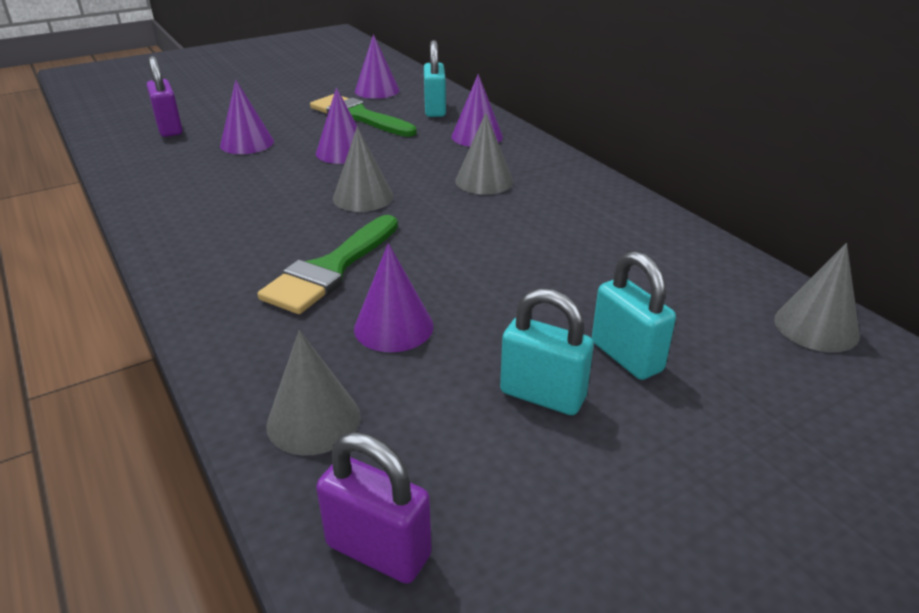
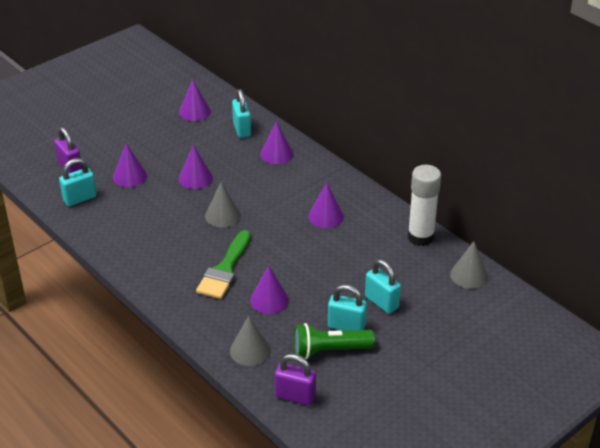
camera: 10 degrees left, 5 degrees up
(156, 160) = (80, 198): none -> turquoise padlock
(358, 116) = (192, 142): green brush -> none
(484, 181) = (290, 194): grey cone -> none
(493, 443) = (329, 350): none -> green flashlight
(537, 212) = (326, 216): none -> purple cone
(709, 256) = (420, 237): none -> white glue stick

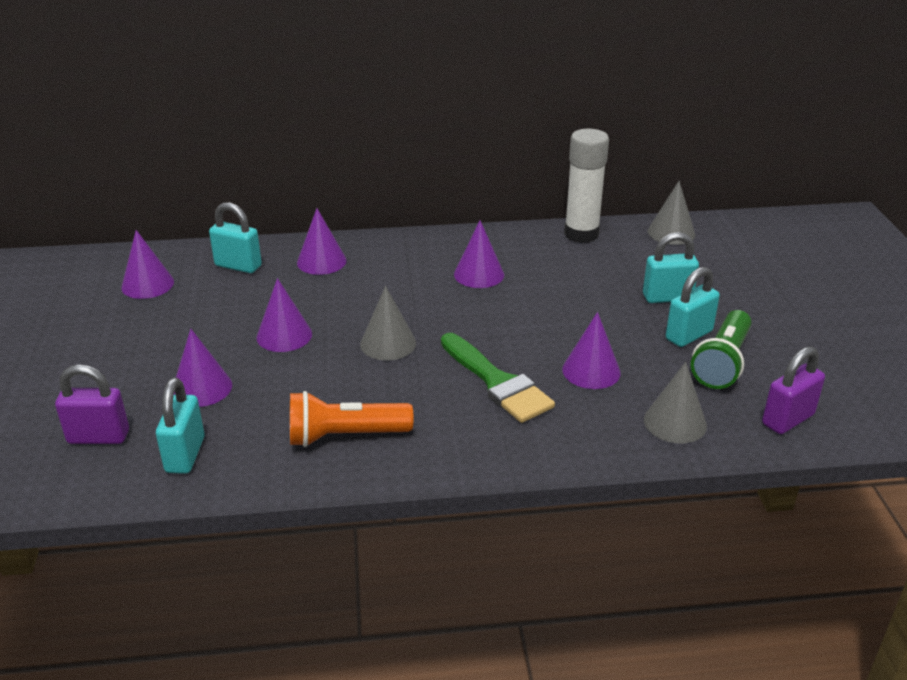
camera: 55 degrees left, 5 degrees down
(134, 239) = (345, 436): none -> orange flashlight

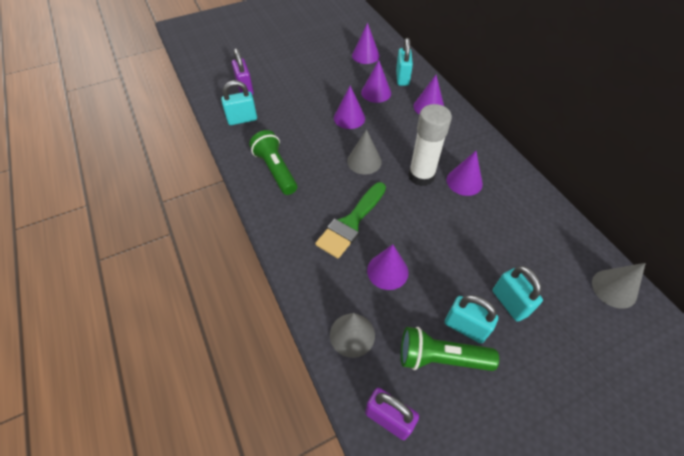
camera: 70 degrees right, 20 degrees up
(202, 388) = (292, 106): purple cone -> purple cone (376, 92)
(345, 436) = (276, 170): orange flashlight -> green flashlight
(581, 234) = (561, 226): white glue stick -> white glue stick (421, 176)

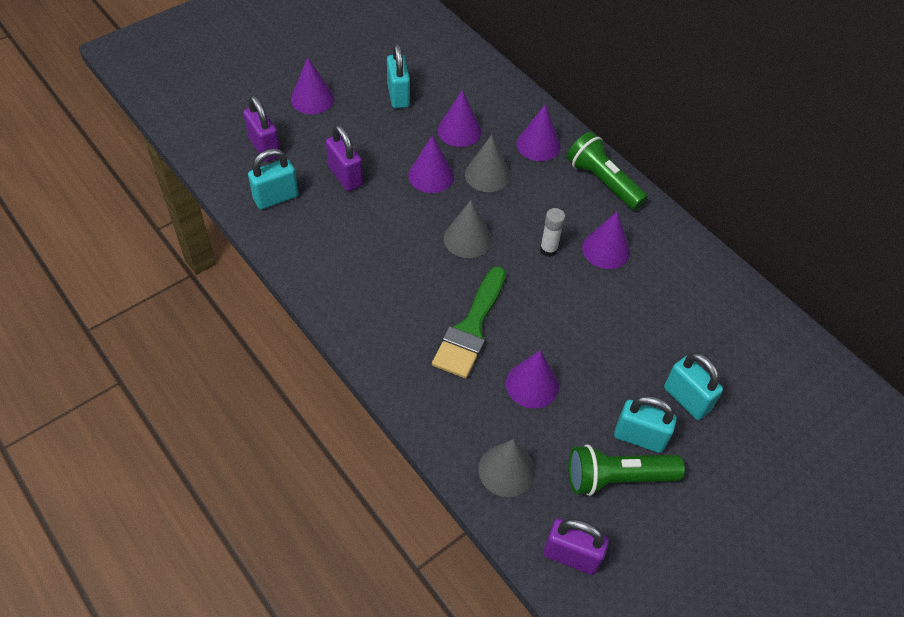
camera: 15 degrees left, 0 degrees up
(276, 170) = (348, 268): green flashlight -> green flashlight (603, 182)
(291, 112) = (345, 176): none -> purple padlock
(365, 55) = (430, 71): purple cone -> purple cone (312, 99)
(402, 78) = (492, 102): turquoise padlock -> turquoise padlock (398, 95)
(421, 176) = (548, 250): white glue stick -> white glue stick, size x0.50
(614, 288) = (804, 362): grey cone -> grey cone (487, 175)

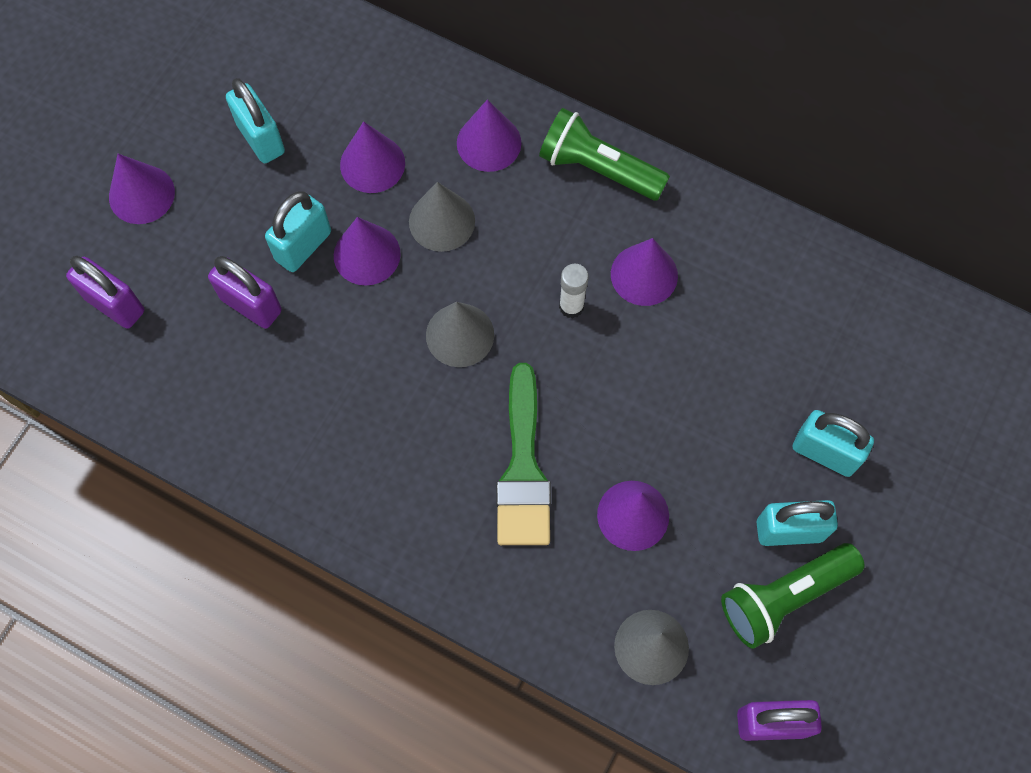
camera: 20 degrees left, 15 degrees up
(276, 198) = (173, 380): turquoise padlock -> turquoise padlock (303, 246)

